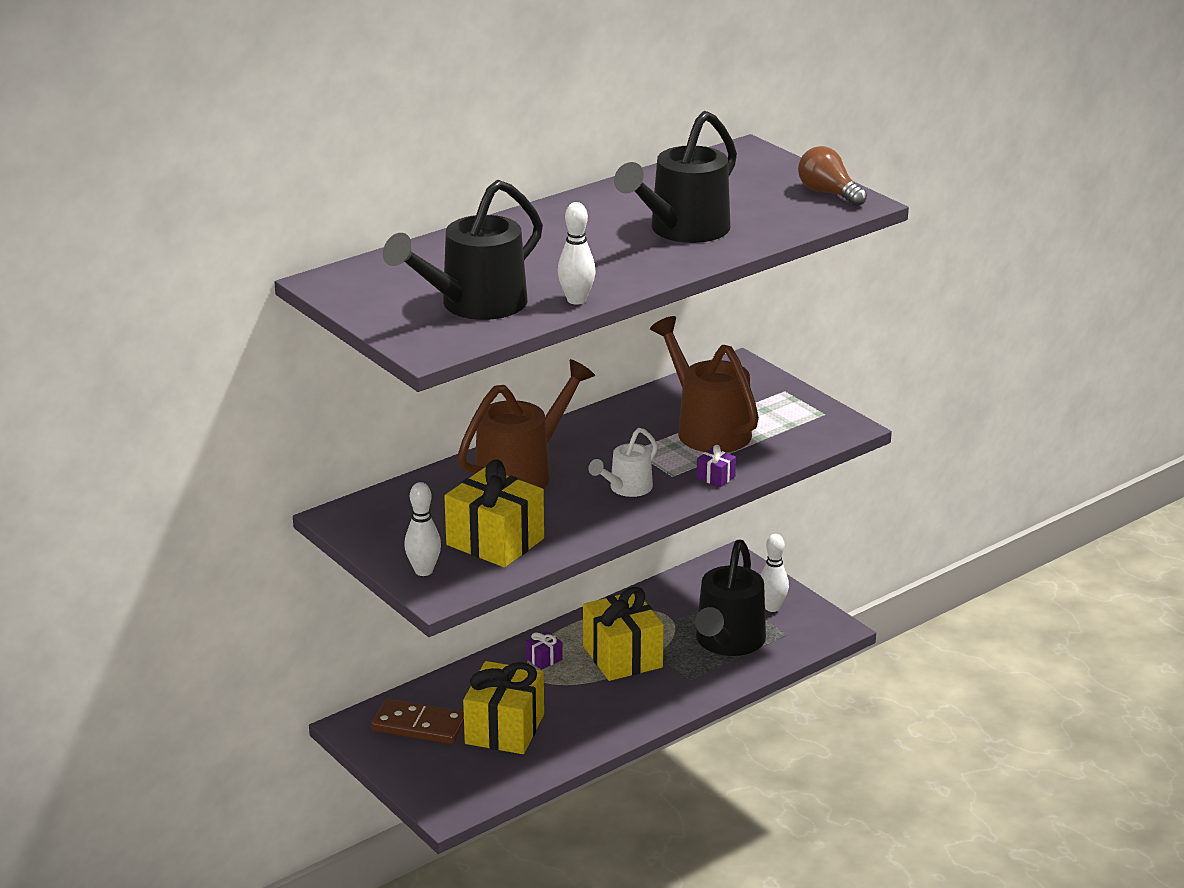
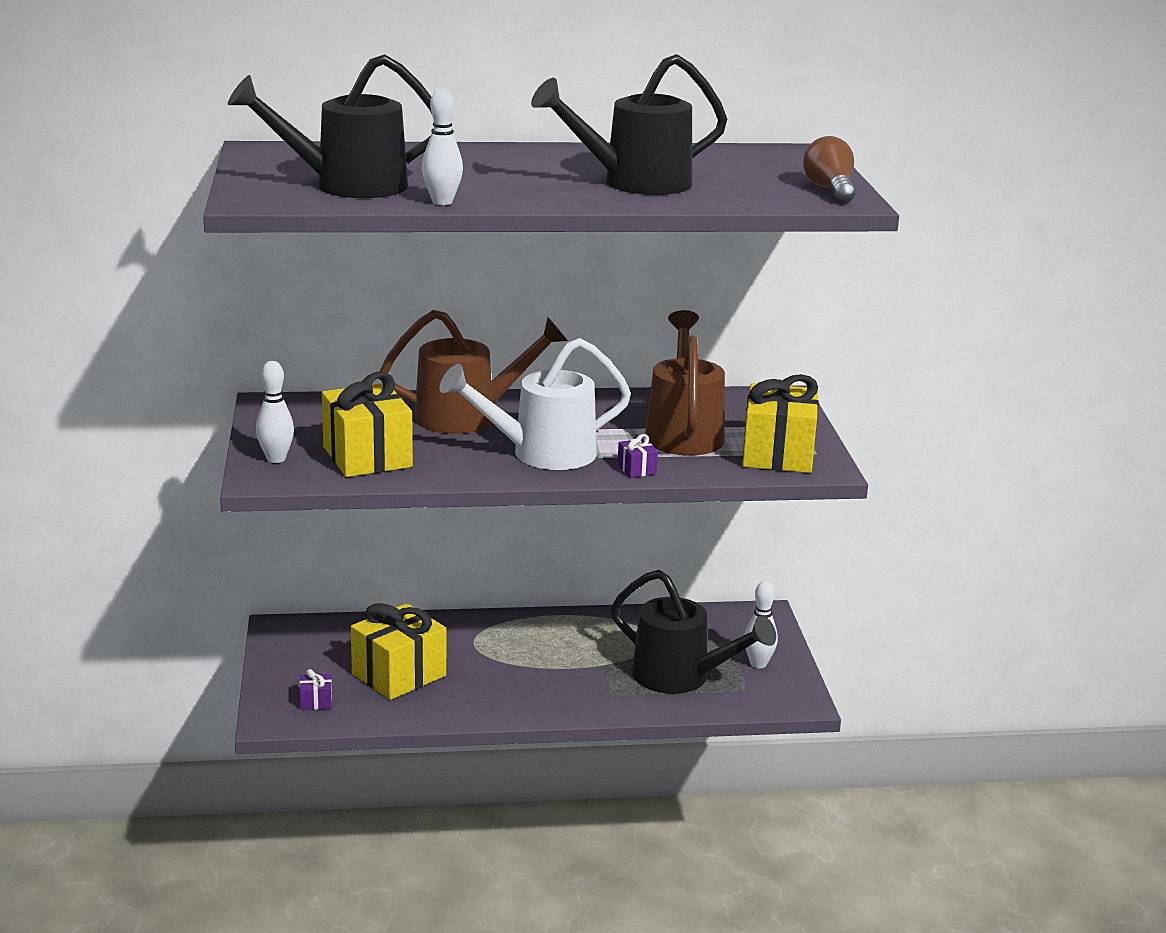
camera: 30 degrees right, 5 degrees down
(419, 725) = (333, 646): brown domino -> none
(544, 659) = (499, 633): purple gift -> purple gift (316, 702)
(622, 657) = (570, 655): yellow gift -> yellow gift (778, 454)
(626, 488) = (541, 454): white watering can -> white watering can, size x1.81
(727, 642) = (681, 677): black watering can -> black watering can turned 105 degrees counterclockwise

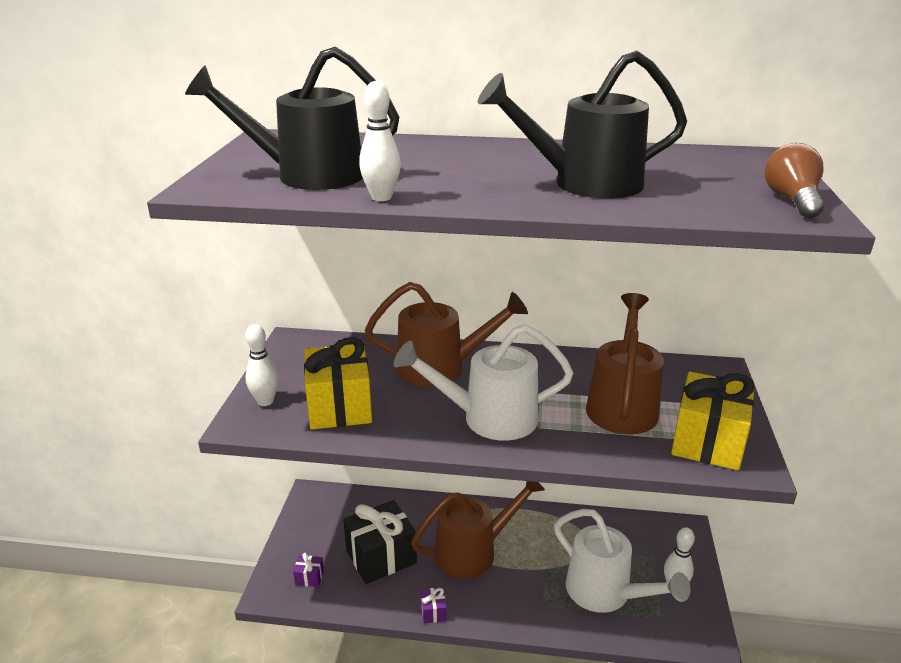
camera: 15 degrees right, 5 degrees up
(399, 675) = (381, 557): yellow gift -> black gift
(513, 658) = (474, 551): none -> brown watering can
(636, 469) = (569, 447): purple gift -> purple gift (433, 612)
(681, 677) = (606, 593): black watering can -> white watering can

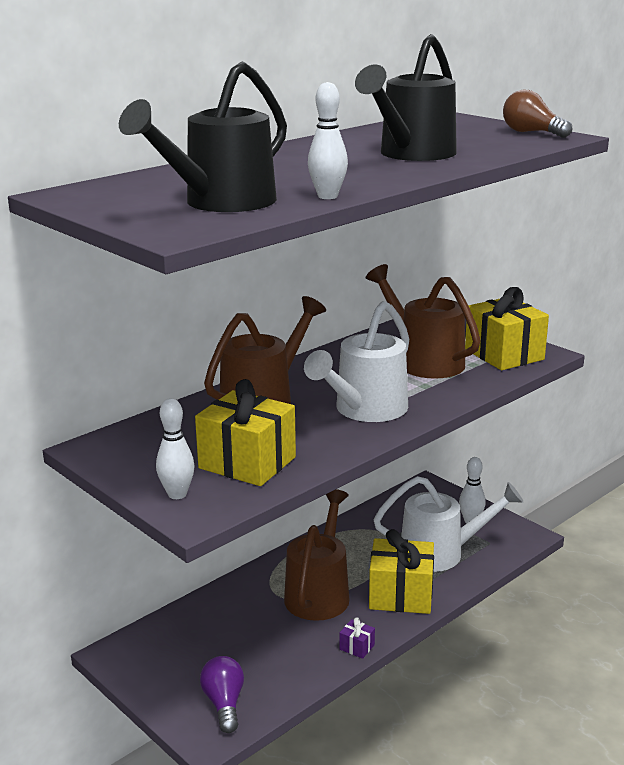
camera: 50 degrees left, 5 degrees down
(309, 577) = (224, 703): purple gift -> purple light bulb
(381, 557) = (257, 647): black gift -> none
(522, 600) = (401, 595): none -> yellow gift

